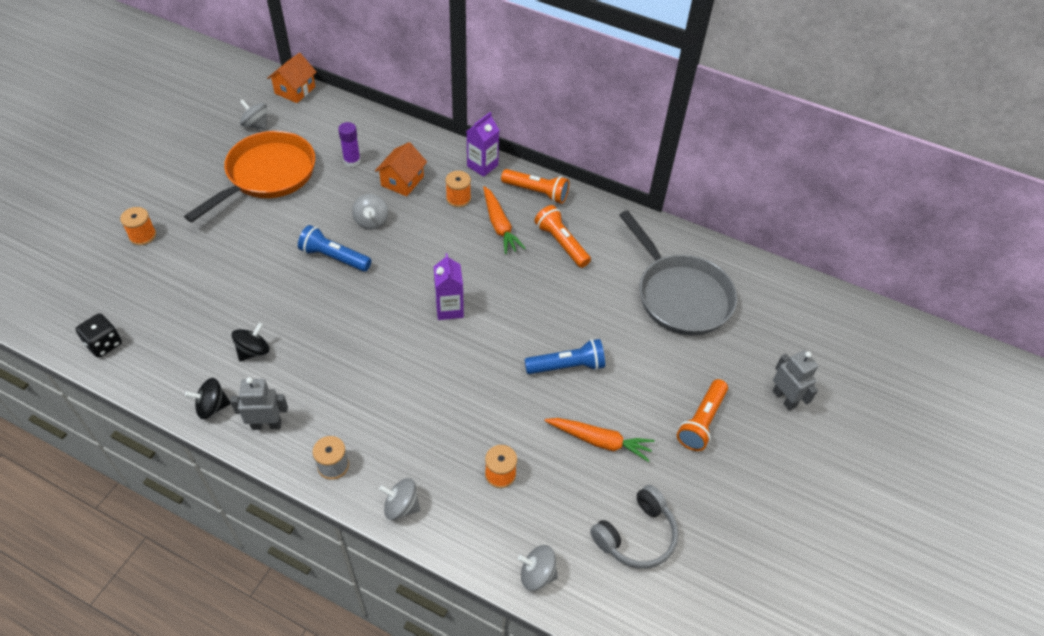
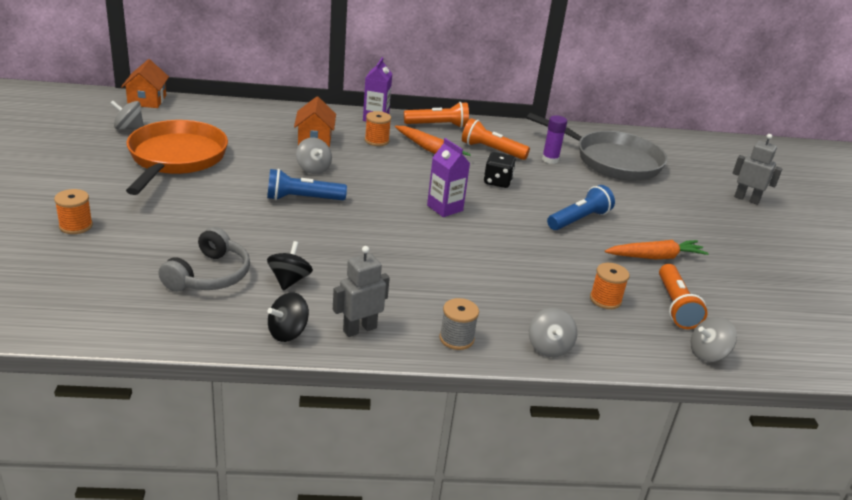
camera: 30 degrees left, 20 degrees down
(104, 344) = (110, 318): black dice -> black dice (497, 182)
(352, 161) = (253, 135): purple glue stick -> purple glue stick (550, 159)
(401, 506) = (549, 347): grey spinning top -> grey spinning top turned 75 degrees counterclockwise
(636, 536) = (748, 305): grey headphones -> grey headphones (209, 275)
(701, 421) = (710, 226): orange flashlight -> orange flashlight (675, 306)

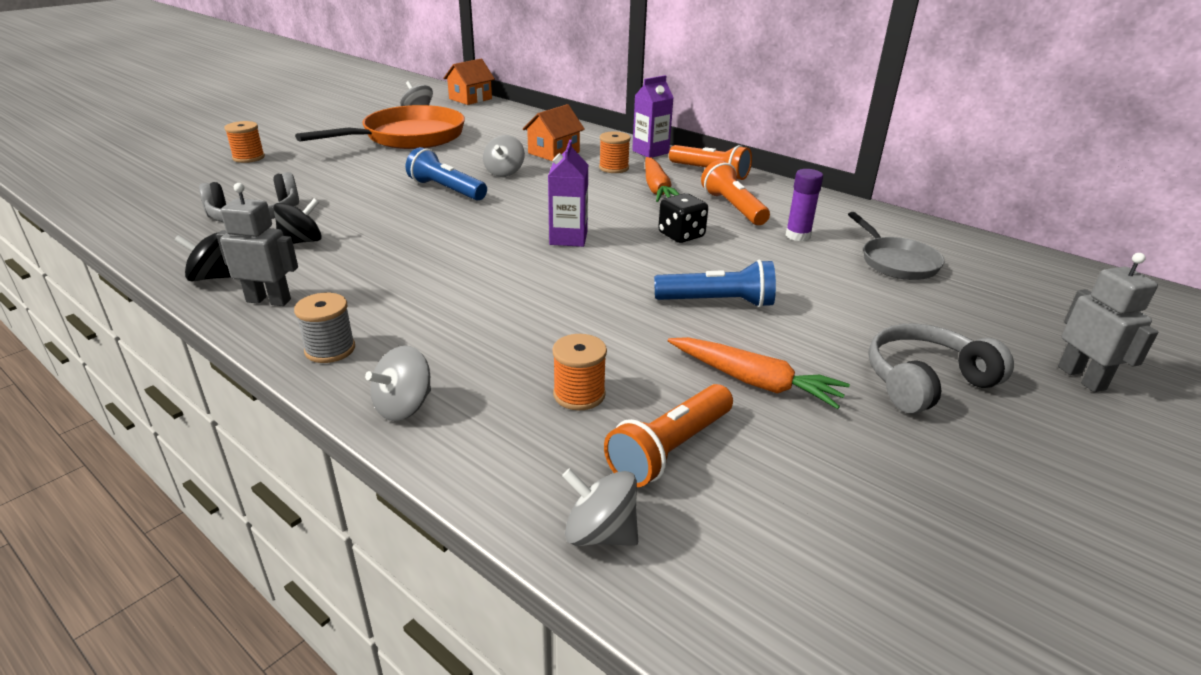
camera: 45 degrees right, 0 degrees up
(612, 161) = (896, 262): grey pan -> grey pan, size x0.55
(706, 226) = (925, 381): none -> grey headphones

